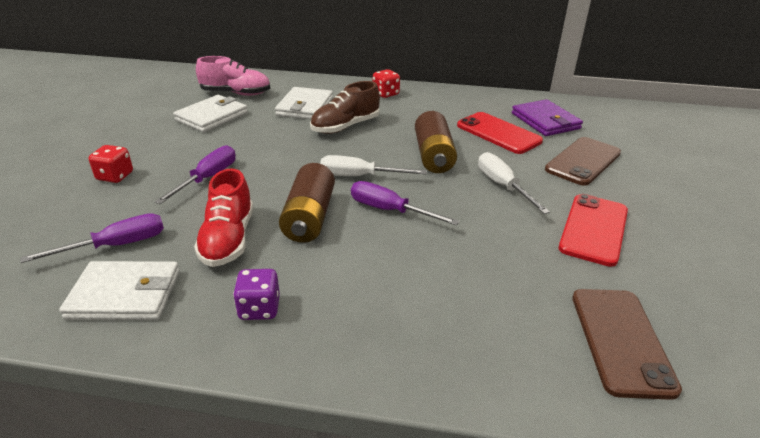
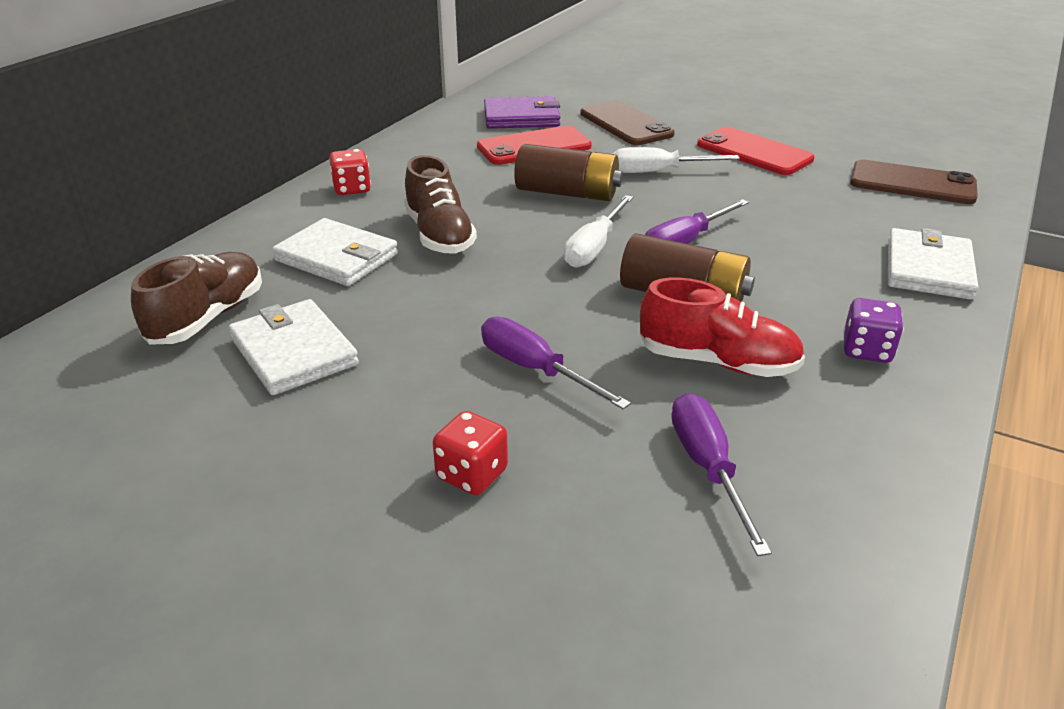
camera: 70 degrees left, 0 degrees up
(125, 295) = (832, 457): white wallet -> white wallet (928, 269)
(236, 93) = (208, 318): pink shoe -> brown shoe

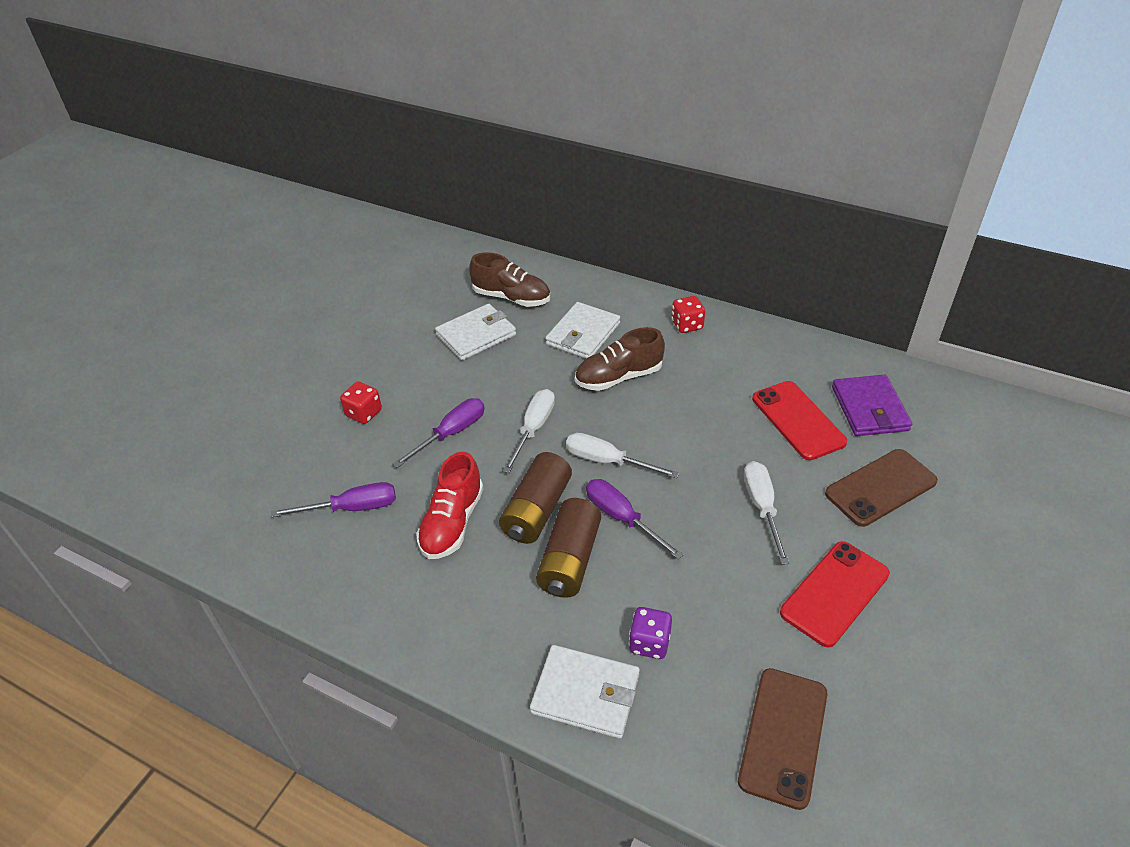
camera: 90 degrees right, 10 degrees up
(532, 298) = (533, 429): none -> white screwdriver
(567, 193) = (702, 444): brown battery -> brown battery (569, 560)
(866, 350) = (460, 613): purple dice -> purple dice (649, 643)

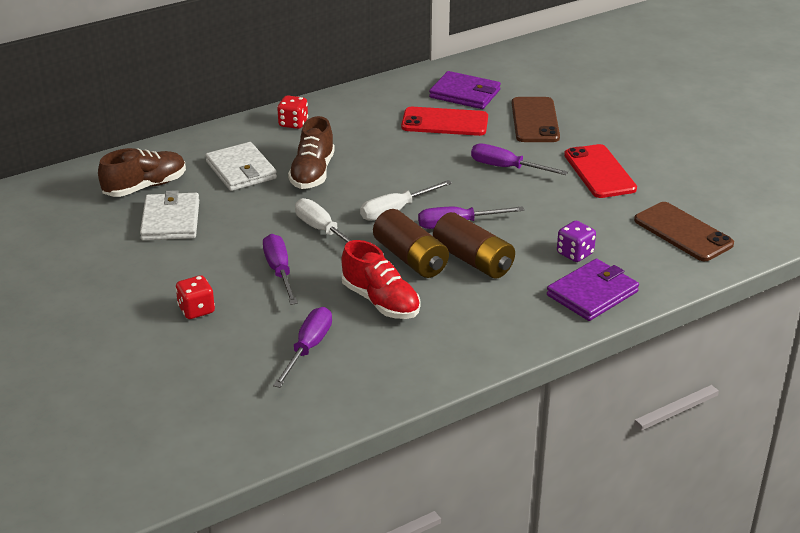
camera: 60 degrees left, 10 degrees down
(586, 694) = (592, 293): white wallet -> purple wallet
(762, 508) = (506, 168): white screwdriver -> purple screwdriver

